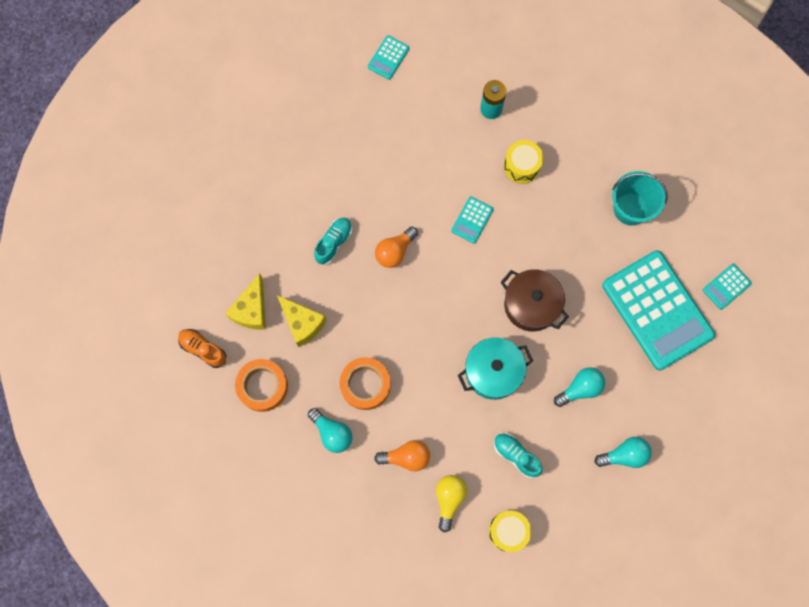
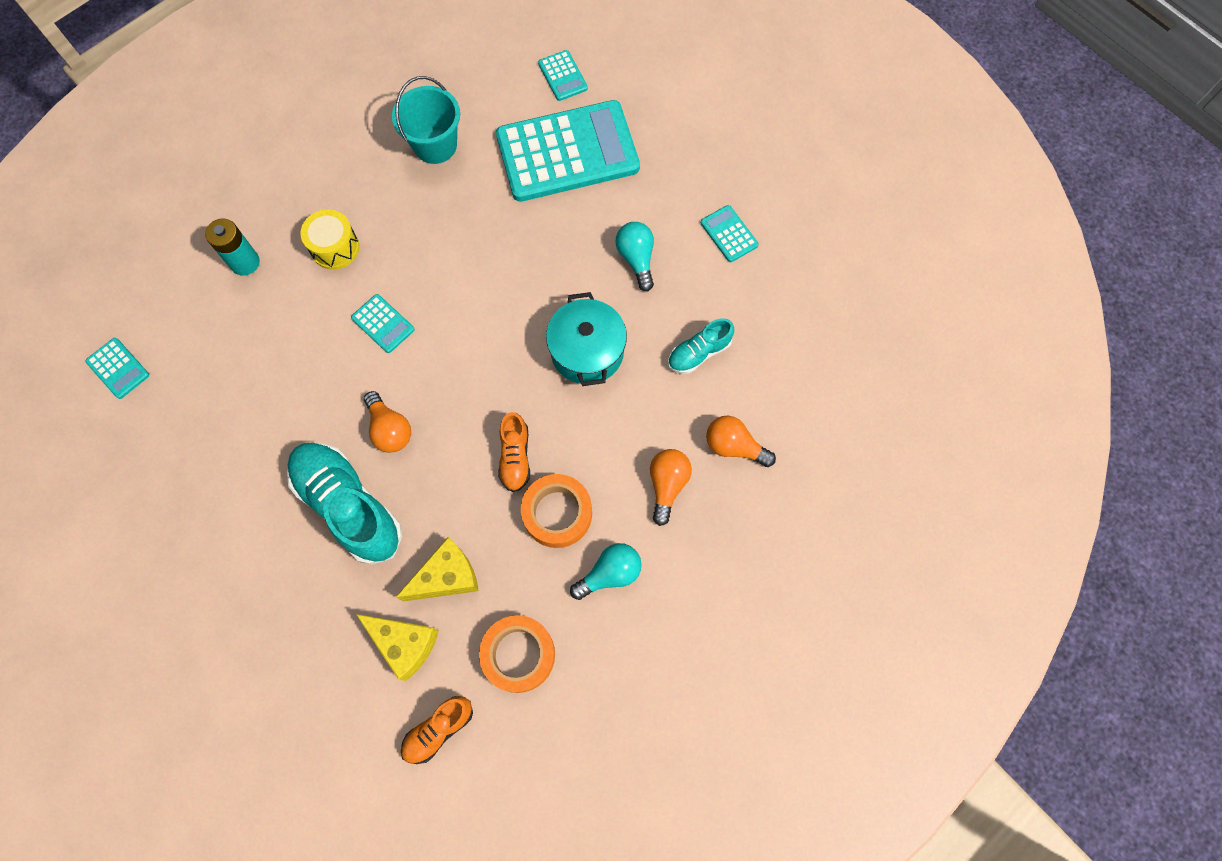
camera: 75 degrees left, 5 degrees down
(334, 243) = (349, 506): turquoise shoe -> turquoise shoe, size x1.93
(398, 343) = (515, 457): none -> orange shoe
(449, 499) = (734, 446): yellow light bulb -> orange light bulb
(508, 531) = (789, 387): yellow drum -> none
(531, 305) = (516, 285): brown pot -> none
(624, 455) = (729, 234): turquoise light bulb -> turquoise calculator

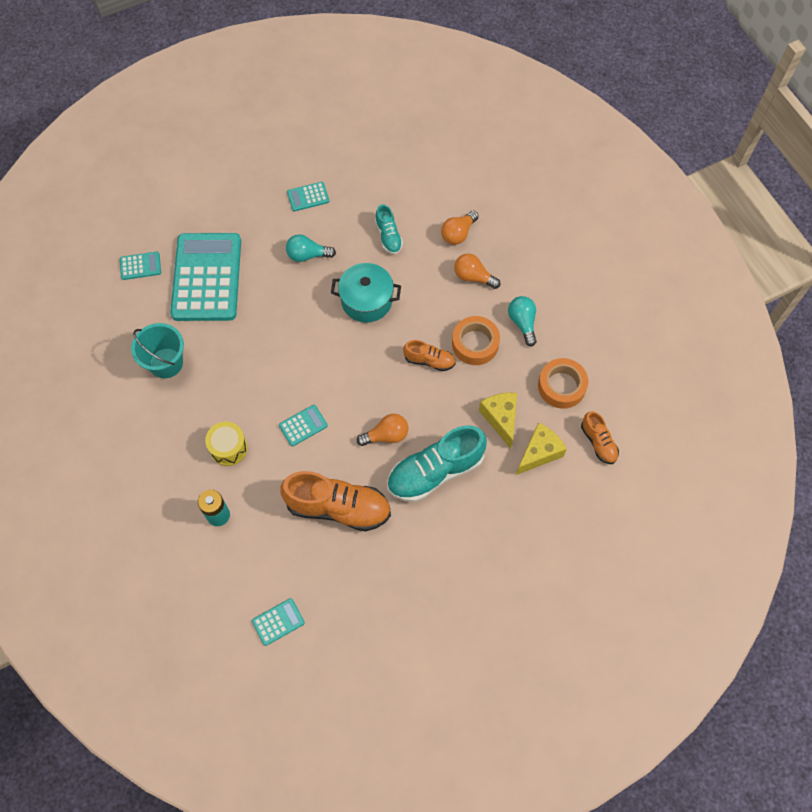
camera: 75 degrees left, 5 degrees down
(277, 397) = (338, 507): none -> orange shoe

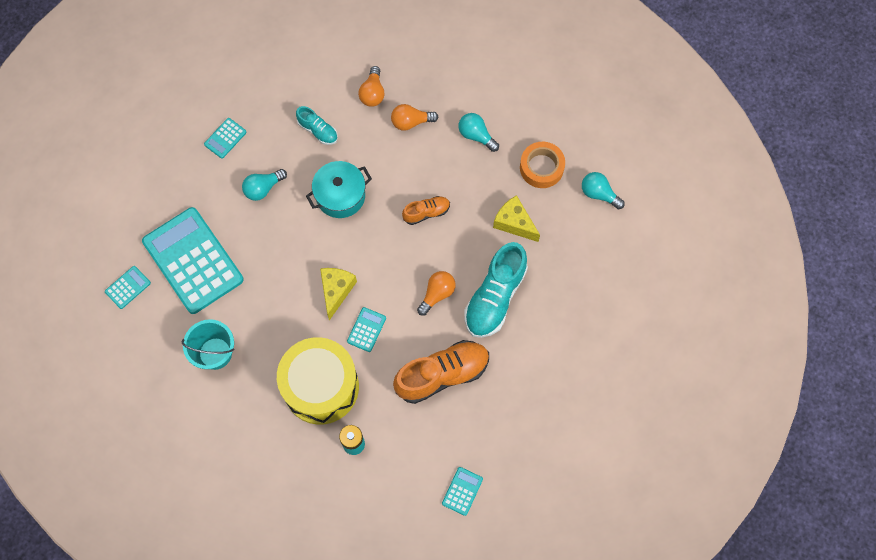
camera: 35 degrees left, 5 degrees up
(228, 448) = (321, 387): yellow drum -> yellow drum, size x2.11
(475, 344) = (452, 176): orange tape -> none
(539, 453) = (561, 231): yellow cheese -> yellow cheese (336, 291)
(598, 442) = (599, 194): orange shoe -> turquoise light bulb

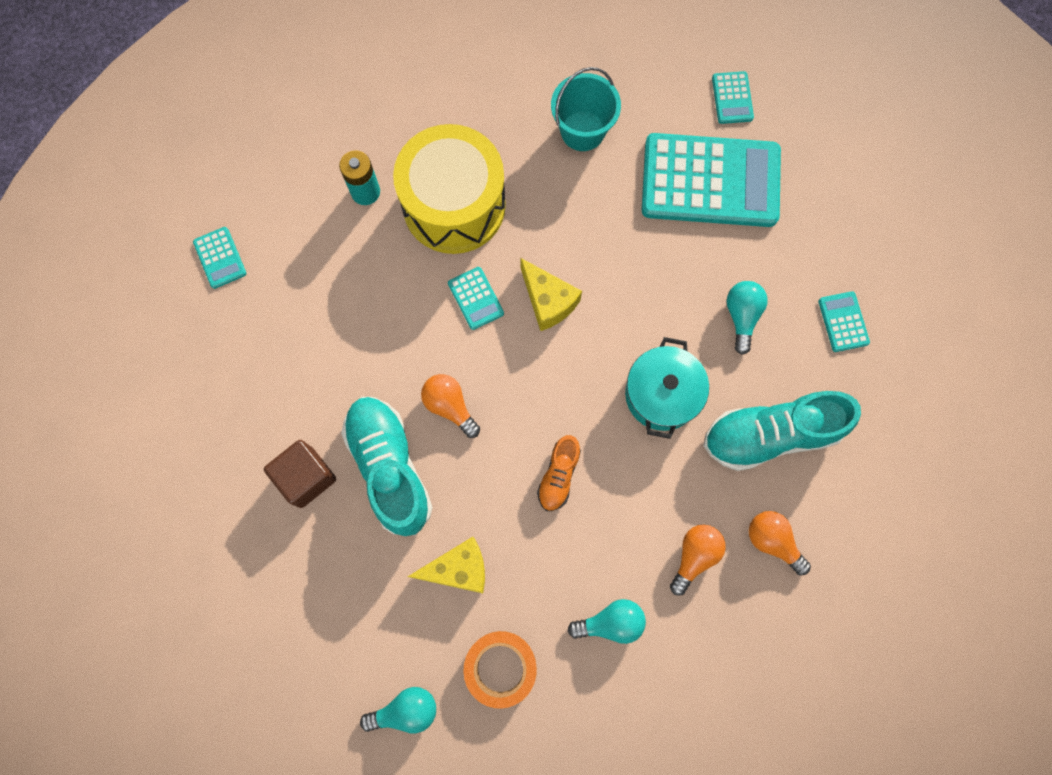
camera: 130 degrees right, 5 degrees up
(318, 130) = (770, 434): turquoise shoe -> turquoise shoe, size x1.93
(437, 294) = (450, 406): orange light bulb -> orange light bulb turned 150 degrees clockwise
(442, 374) = (355, 337): orange shoe -> none
(537, 334) = (306, 477): none -> brown cube

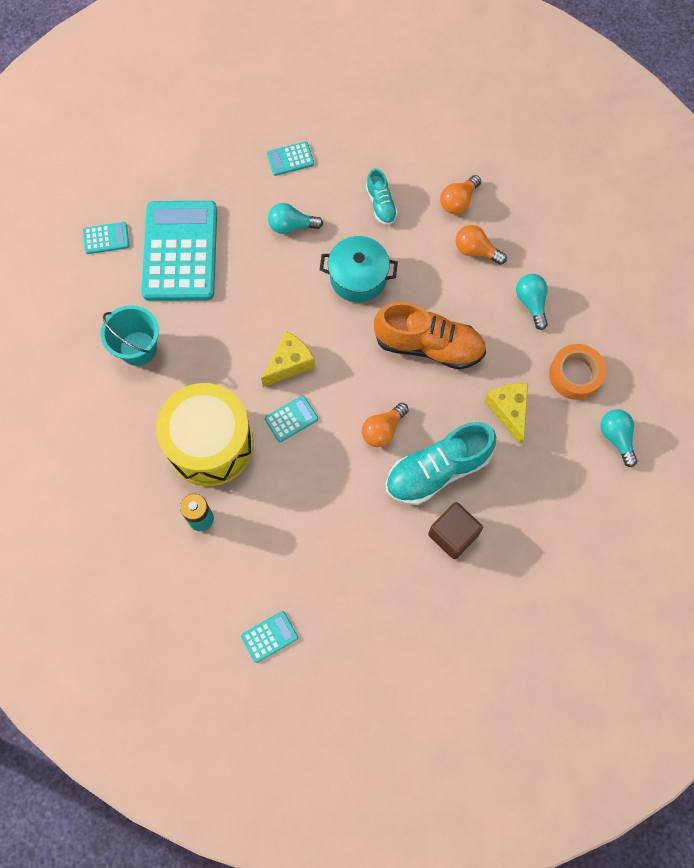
camera: 95 degrees left, 5 degrees down
(558, 476) = (429, 346): orange shoe -> orange shoe, size x1.93
(770, 434) = (381, 204): turquoise shoe -> turquoise shoe, size x0.52

